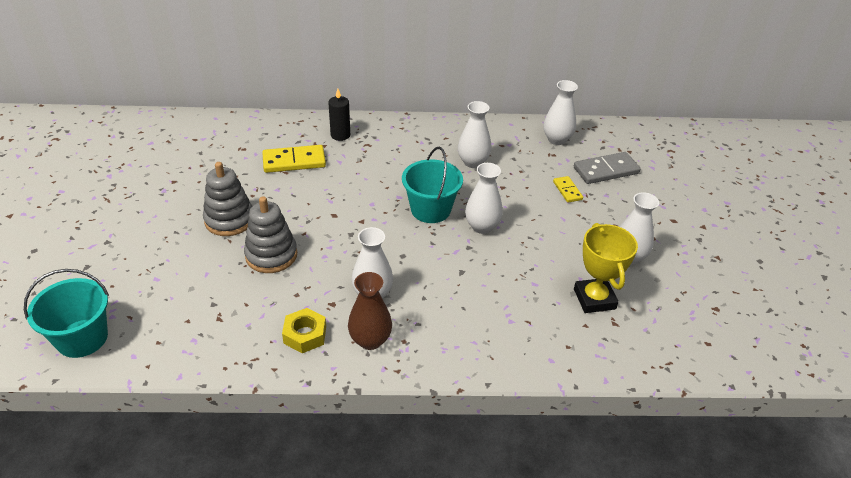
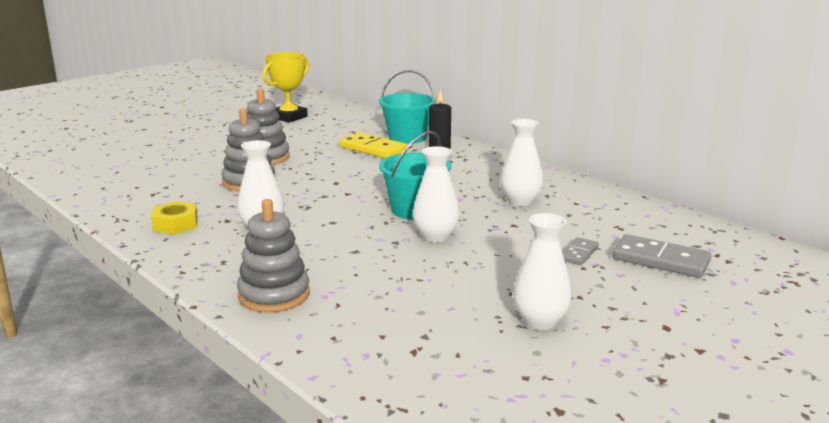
camera: 50 degrees right, 20 degrees down
(82, 338) = (78, 168): turquoise bucket -> turquoise bucket (407, 137)
(370, 340) = (204, 248): brown vase -> none
(486, 343) = (274, 295): none -> grey stacking toy
(557, 139) = (648, 221): white vase -> none
(567, 190) = (578, 253): yellow domino -> grey domino
(594, 299) = (432, 326): yellow trophy -> yellow trophy (289, 117)

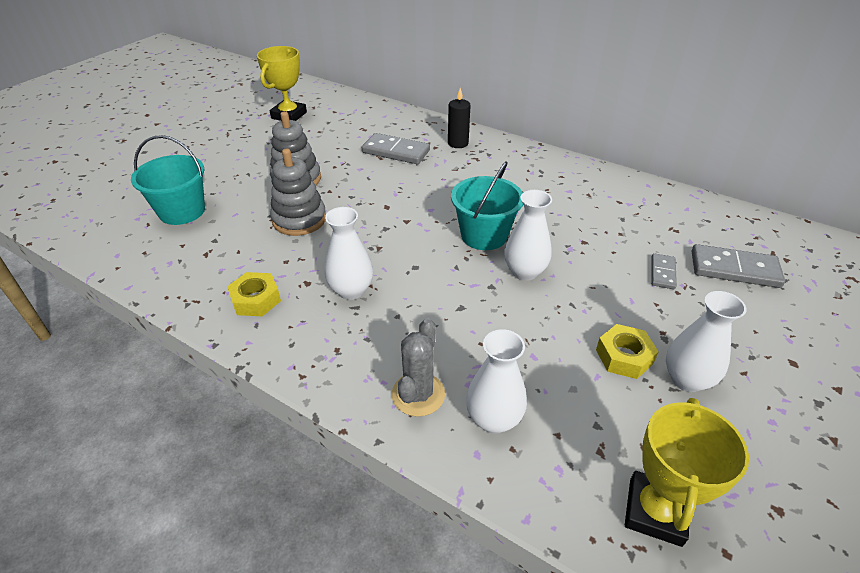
camera: 15 degrees left, 20 degrees up
(274, 295) = (418, 394): grey stacking toy -> grey cactus
(373, 149) = (396, 151): yellow domino -> grey domino
(407, 137) = (419, 130): turquoise bucket -> turquoise bucket (182, 211)
(435, 391) = (655, 511): none -> yellow trophy
(488, 299) = (624, 356): none -> yellow nut
(520, 201) = (571, 207): white vase -> white vase (493, 419)

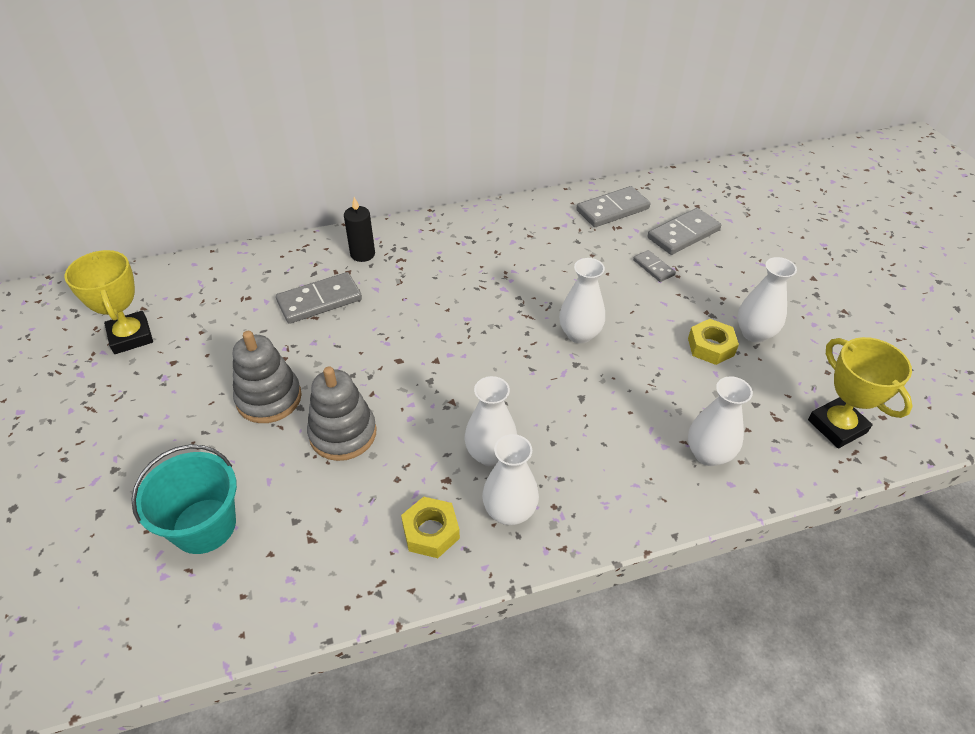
camera: 50 degrees left, 5 degrees up
(308, 328) = (509, 511): none -> white vase
(418, 394) = (649, 482): grey cactus -> none
(484, 235) = (511, 326): turquoise bucket -> none
(689, 217) = (612, 209): none -> grey domino

